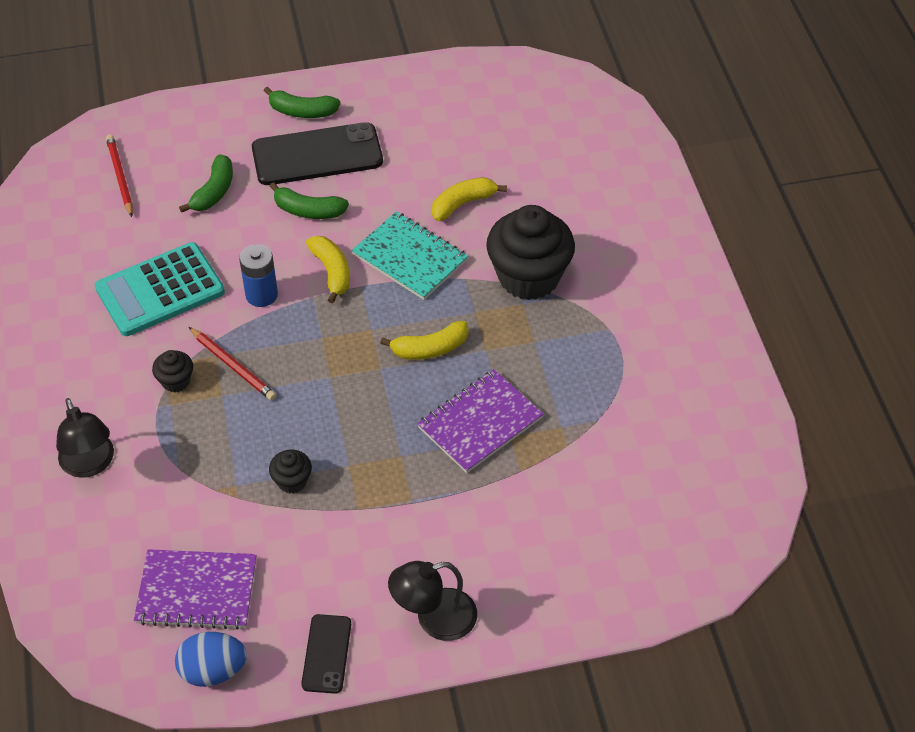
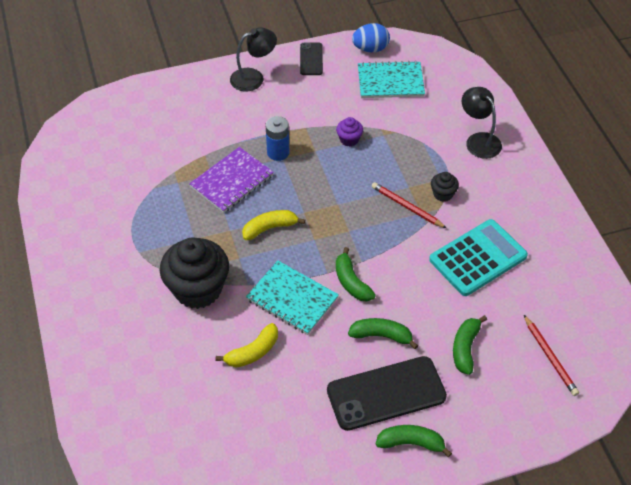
camera: 175 degrees right, 0 degrees up
(197, 591) = (390, 81): purple notebook -> turquoise notebook
(261, 295) = (400, 260): blue battery -> blue battery (278, 152)
(292, 481) = (349, 139): black cupcake -> purple cupcake
(332, 272) = (351, 282): yellow banana -> green banana

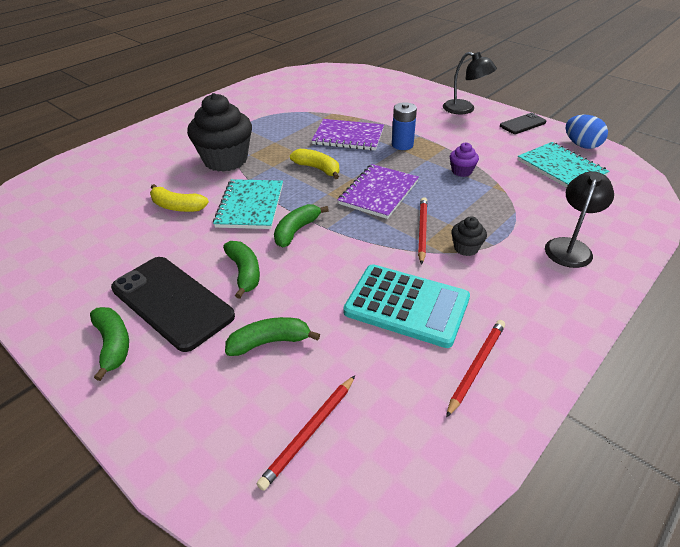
camera: 60 degrees right, 10 degrees down
(338, 206) = (378, 192): none -> purple notebook
(548, 253) = (476, 367): none -> red pencil

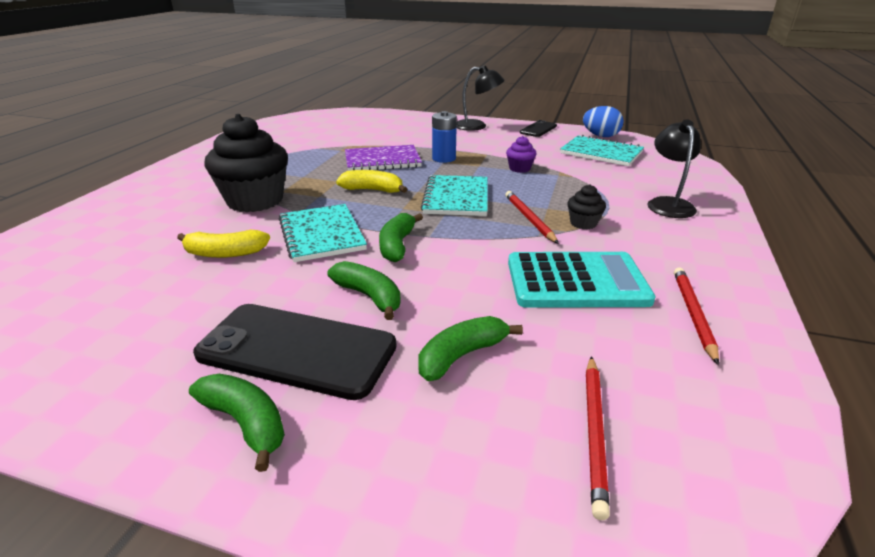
camera: 25 degrees left, 10 degrees down
(378, 192) = (456, 197): purple notebook -> turquoise notebook

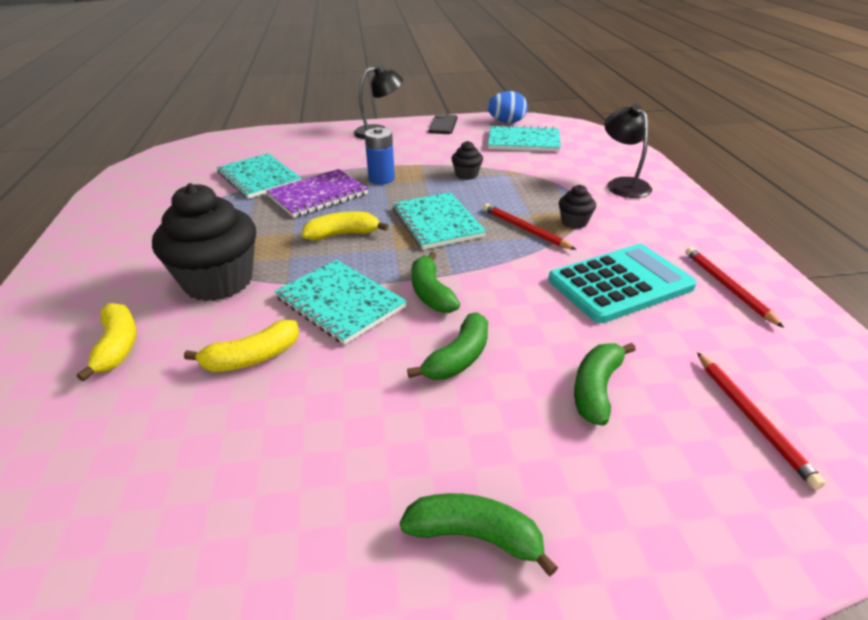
camera: 25 degrees left, 5 degrees up
(155, 223) = (118, 346): none -> yellow banana
(297, 350) = (446, 441): black phone -> none
(352, 141) = (259, 178): none -> turquoise notebook
(369, 296) = (459, 358): green banana -> green banana turned 105 degrees clockwise
(519, 168) = (466, 175): purple cupcake -> black cupcake

